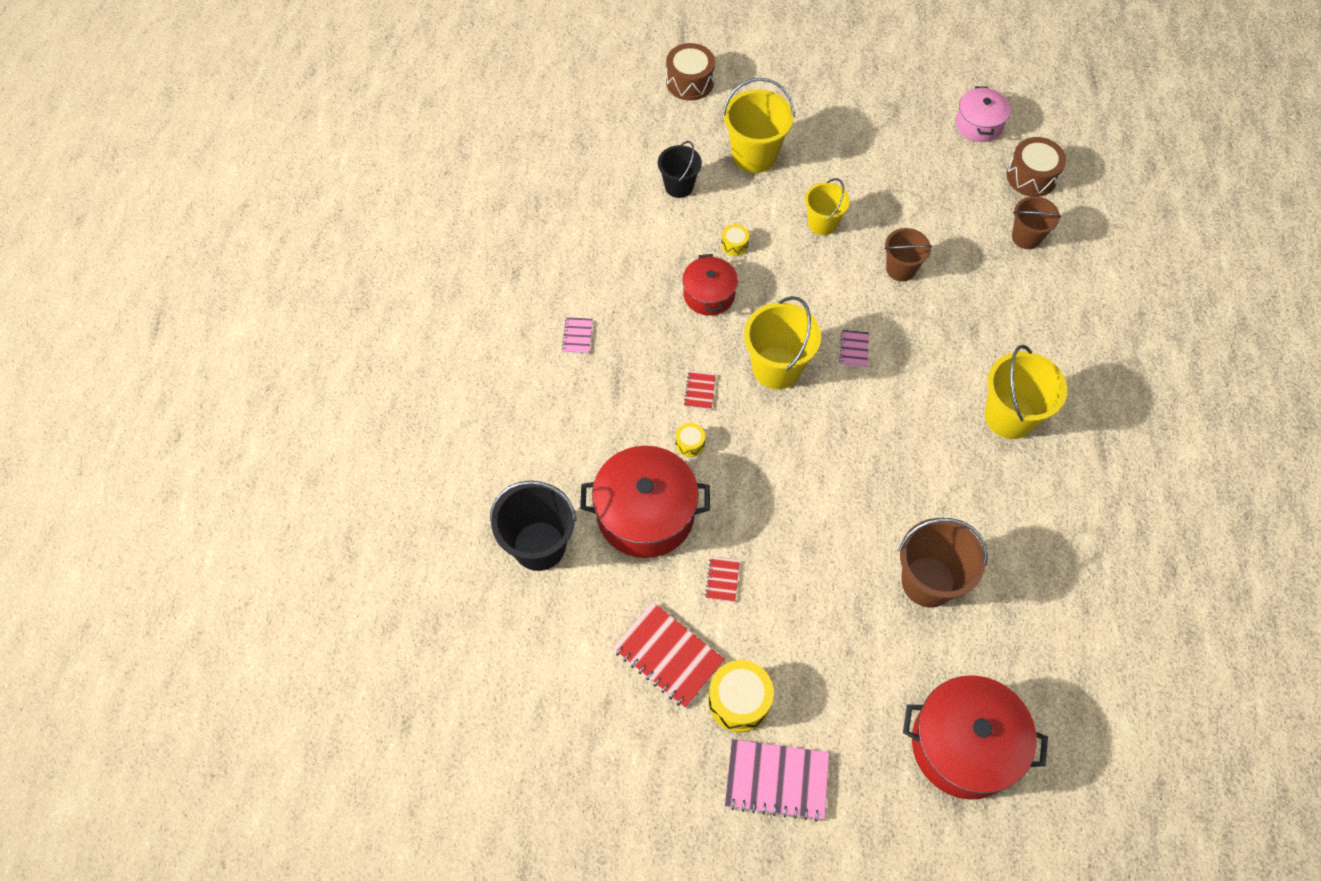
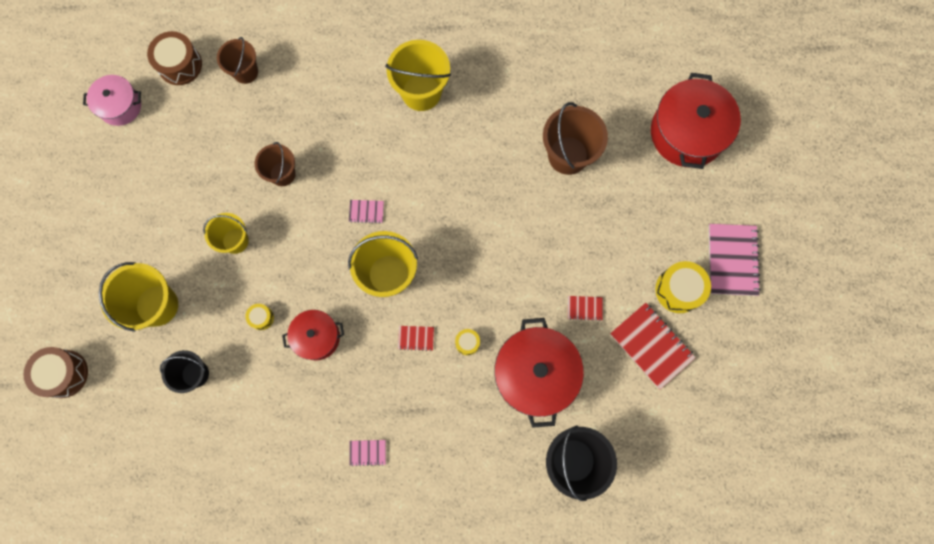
camera: 95 degrees left, 15 degrees up
(668, 655) = (651, 346): red notebook -> red notebook turned 75 degrees counterclockwise

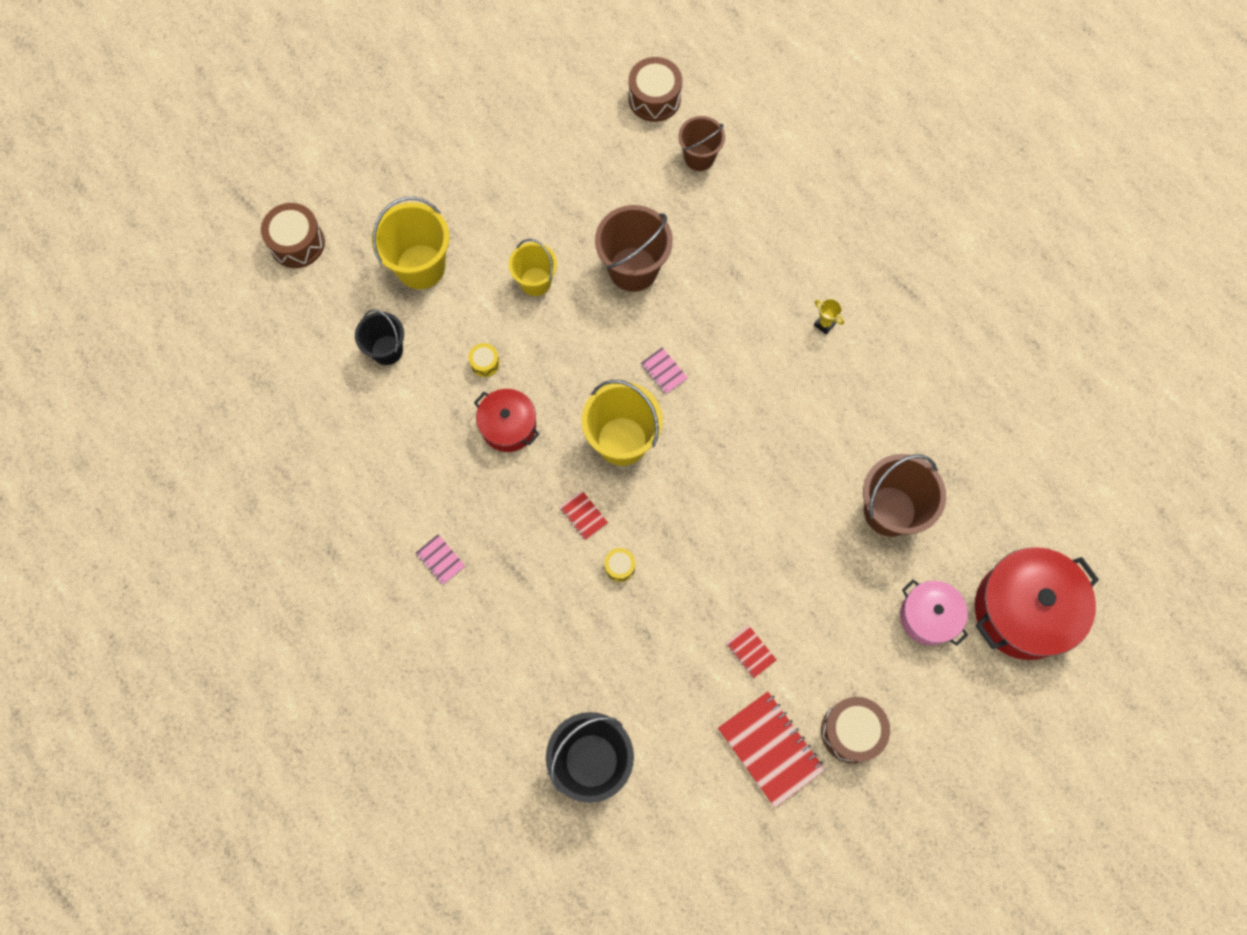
camera: 50 degrees right, 5 degrees down
(120, 106) = (571, 84): pink pot -> pink pot (928, 616)
(282, 174) = (633, 269): brown bucket -> brown bucket, size x1.58
(421, 92) = (824, 324): yellow bucket -> yellow trophy
(535, 374) = (644, 656): red pot -> none
(651, 346) = (770, 749): red notebook -> red notebook turned 45 degrees counterclockwise
(678, 290) = (851, 731): yellow drum -> brown drum
(732, 260) = (931, 762): pink notebook -> none

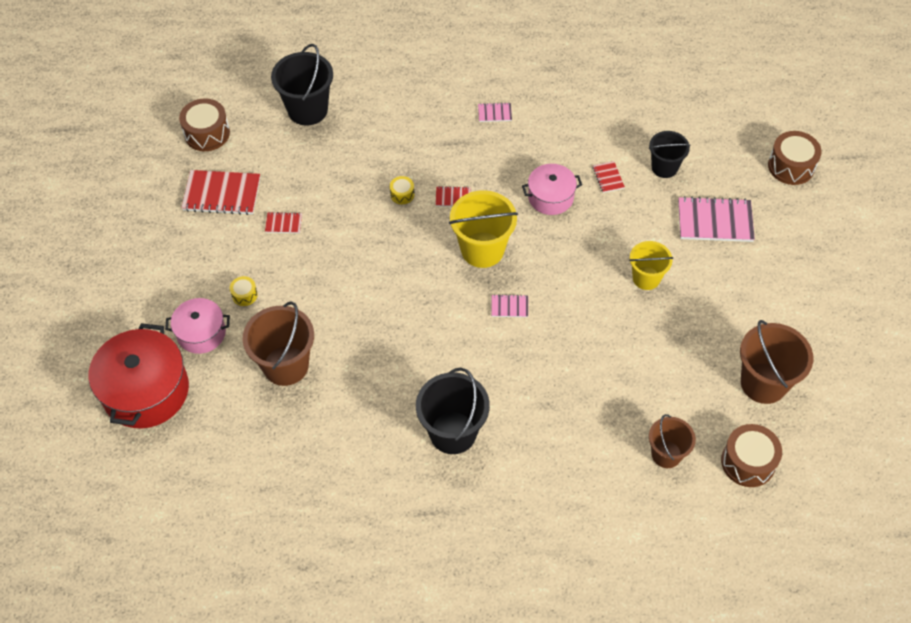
camera: 130 degrees right, 15 degrees down
(420, 266) = (715, 221): yellow bucket -> pink notebook
(441, 391) = (608, 178): none -> red notebook
(485, 363) = (608, 212): yellow drum -> yellow drum (244, 295)
(508, 426) = (550, 197): red pot -> pink pot
(633, 269) = (605, 343): brown bucket -> brown bucket (763, 383)
(824, 324) = (453, 432): yellow trophy -> black bucket
(851, 731) = (186, 240): brown drum -> brown drum (207, 133)

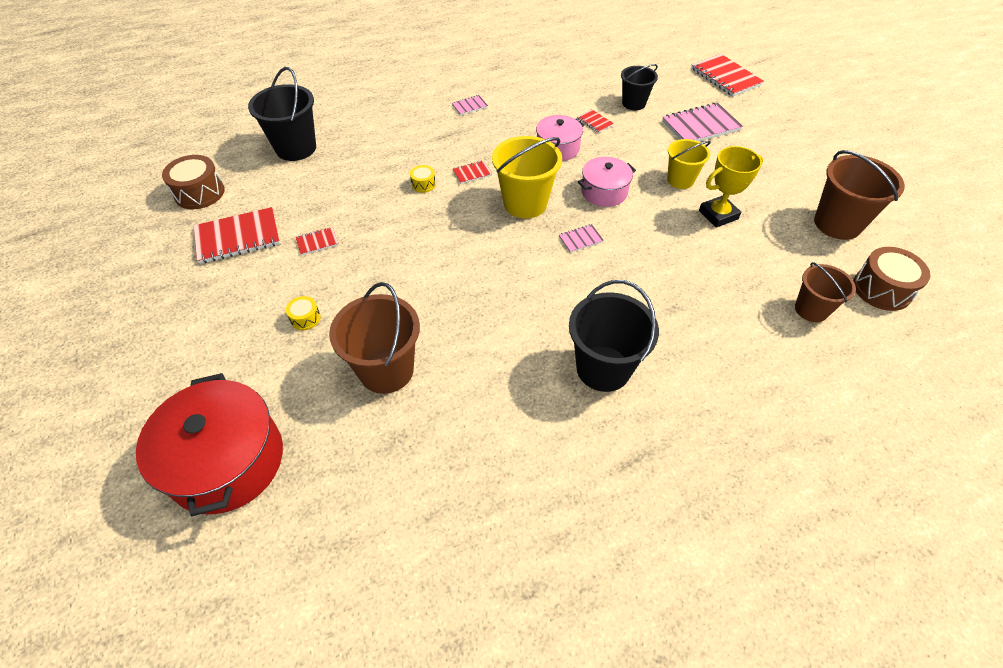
camera: 25 degrees left, 5 degrees down
(201, 333) = (271, 373): pink pot -> pink pot (604, 192)
(654, 330) = (718, 215): none -> yellow trophy
(791, 166) = (725, 77): brown drum -> red notebook

